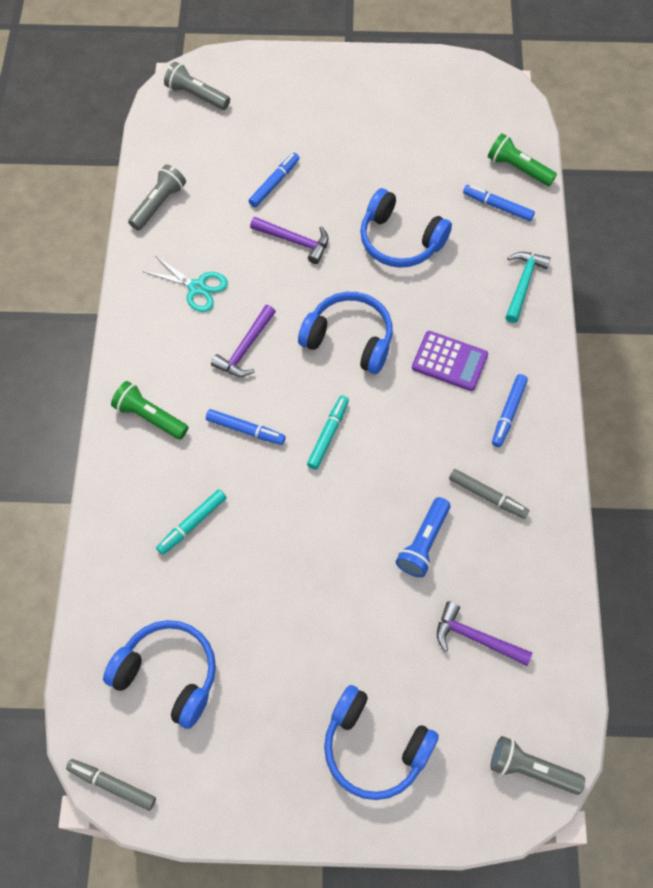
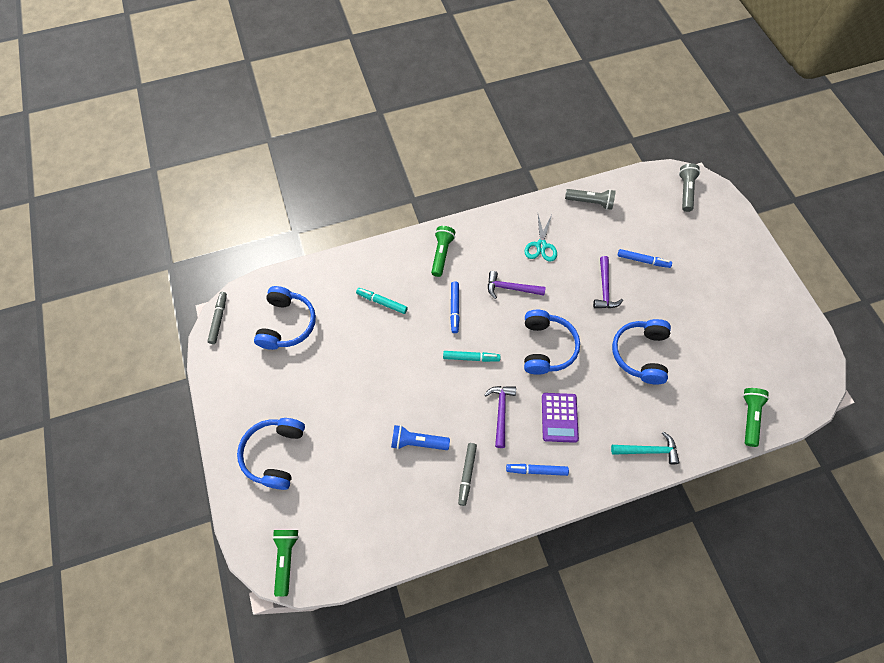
camera: 70 degrees right, 0 degrees up
(475, 638) = (363, 496): purple hammer -> purple hammer (501, 412)
(497, 206) = (706, 412): blue marker -> none
(531, 768) = (286, 559): grey flashlight -> green flashlight

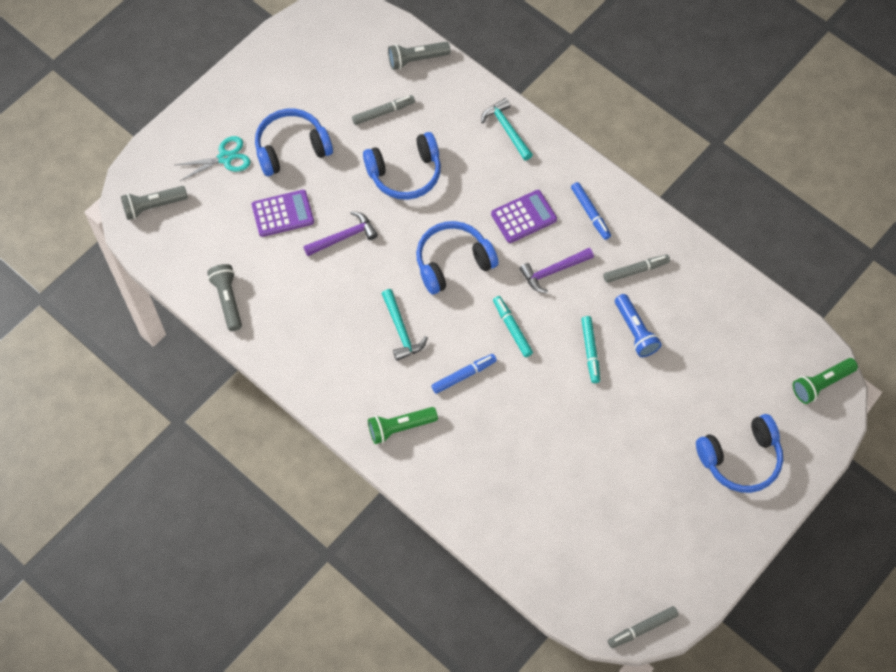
camera: 120 degrees left, 0 degrees up
(287, 324) = (597, 545): blue headphones -> blue headphones (291, 148)
(382, 302) = (504, 457): turquoise marker -> turquoise marker (590, 351)
(511, 288) = (401, 330): purple hammer -> turquoise hammer
(541, 245) = (323, 325): turquoise scissors -> turquoise scissors (225, 158)
(643, 260) = (283, 213): blue marker -> purple calculator
(705, 366) = (383, 112): none -> grey marker
(749, 417) = (416, 59): green flashlight -> grey flashlight

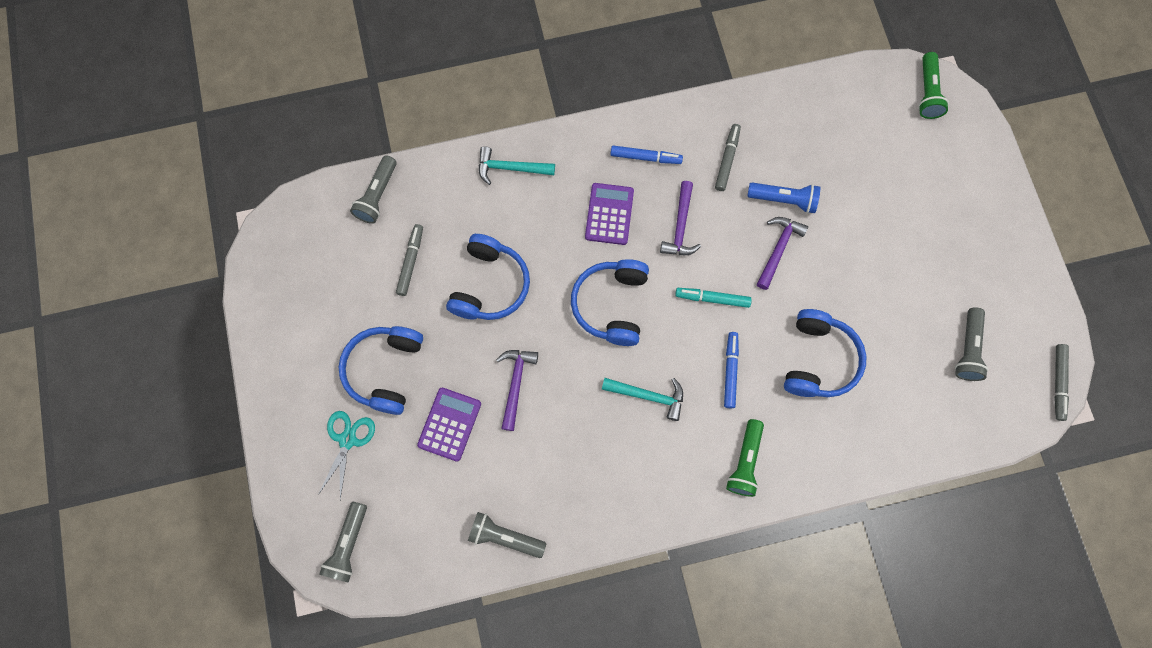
camera: 55 degrees left, 10 degrees up
(590, 351) = (778, 249): turquoise marker -> purple hammer
(616, 540) = (967, 349): none -> grey flashlight
(740, 459) = (954, 200): blue headphones -> blue headphones (818, 360)

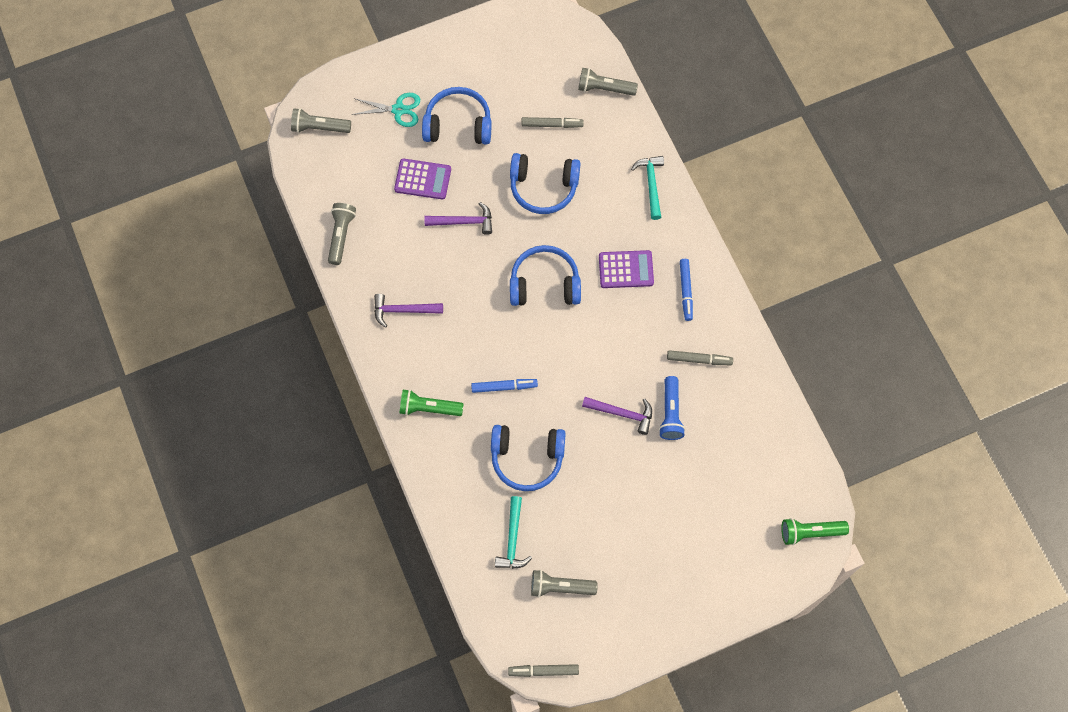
camera: 80 degrees right, 5 degrees down
(648, 396) = (471, 325): turquoise hammer -> turquoise hammer (513, 539)
(680, 226) = (626, 329): purple hammer -> purple hammer (403, 310)
(712, 299) = (565, 364): turquoise marker -> none

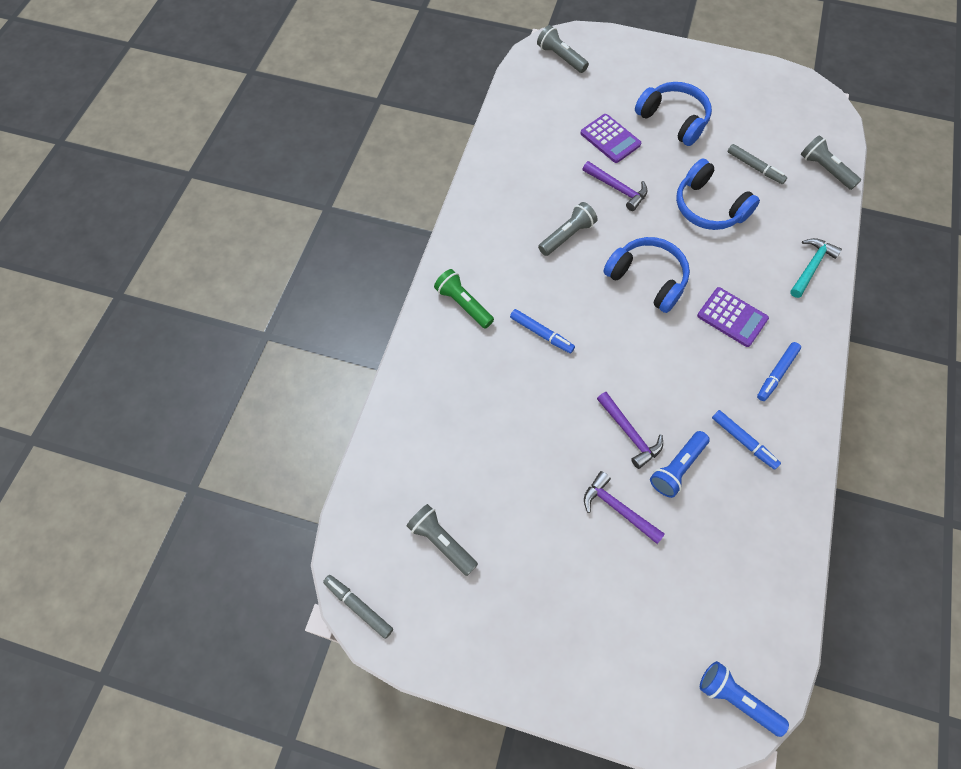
camera: 40 degrees right, 5 degrees down
(341, 235) = (510, 136): grey flashlight -> grey flashlight (567, 236)
(398, 110) = (633, 82): turquoise scissors -> none
(403, 310) = (509, 218): purple hammer -> purple hammer (617, 508)
(513, 539) = (437, 464): turquoise hammer -> none
(527, 458) = (510, 406): blue headphones -> none
(699, 359) = (743, 441): grey marker -> blue marker
(810, 532) = (736, 698): green flashlight -> blue flashlight

